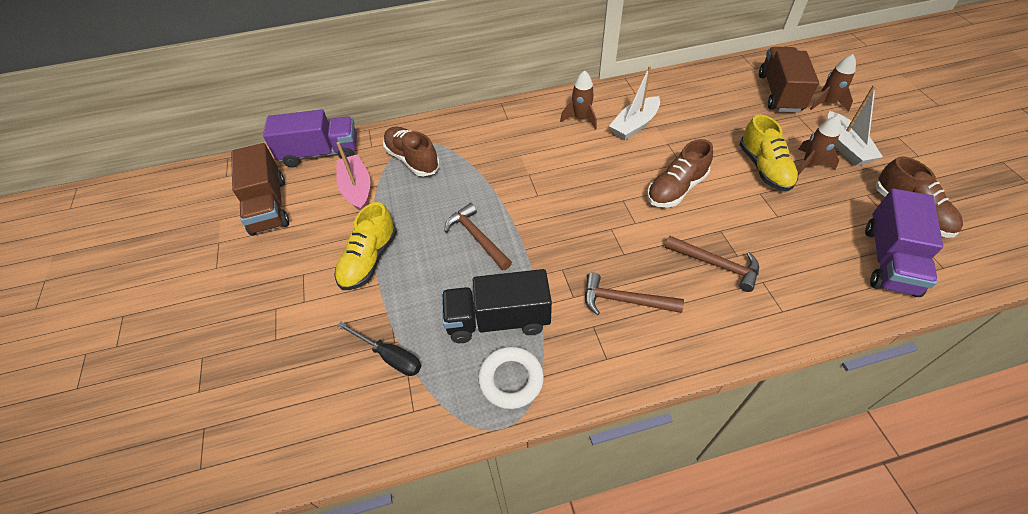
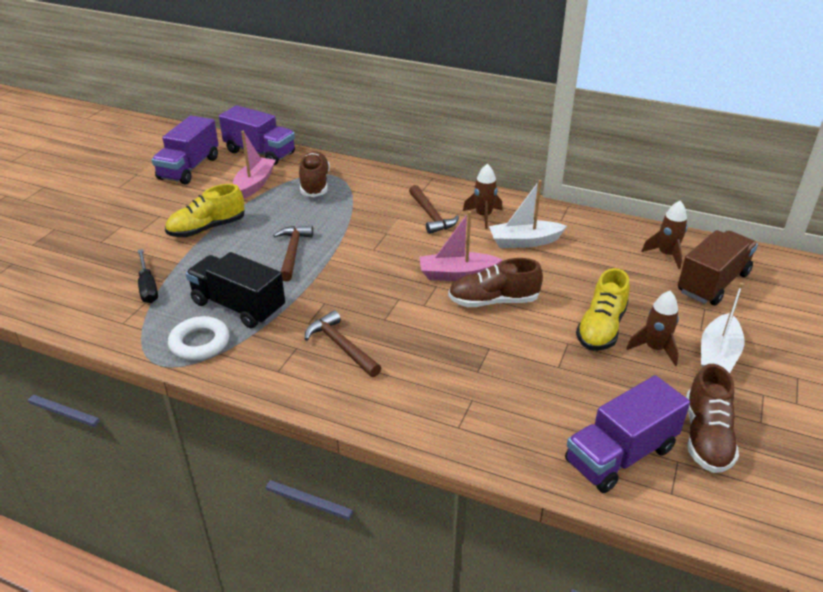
camera: 35 degrees right, 15 degrees down
(268, 206) = (189, 168): brown truck -> purple truck
(625, 181) = (457, 274): none -> pink boat
(716, 265) = (449, 367): brown hammer -> brown hammer (431, 215)
(827, 103) = (755, 314): brown rocket -> brown rocket (666, 255)

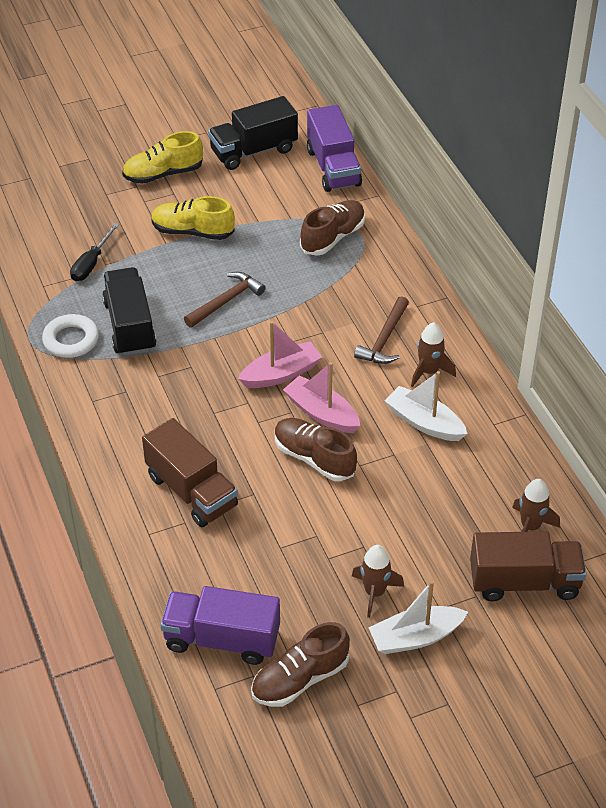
camera: 45 degrees right, 10 degrees up
(189, 168) = (253, 151): purple truck -> black truck
(254, 184) = (283, 205): pink boat -> pink boat (281, 374)
(341, 346) = (155, 413): brown hammer -> none
(445, 376) = (191, 491): none -> brown truck
(601, 328) = (360, 544): yellow shoe -> yellow shoe (163, 174)

